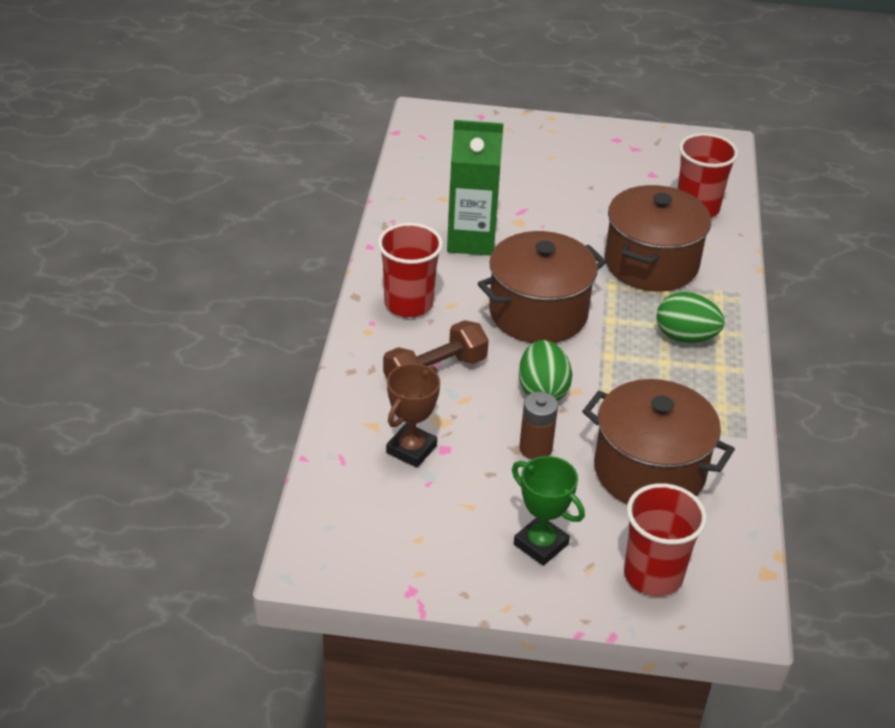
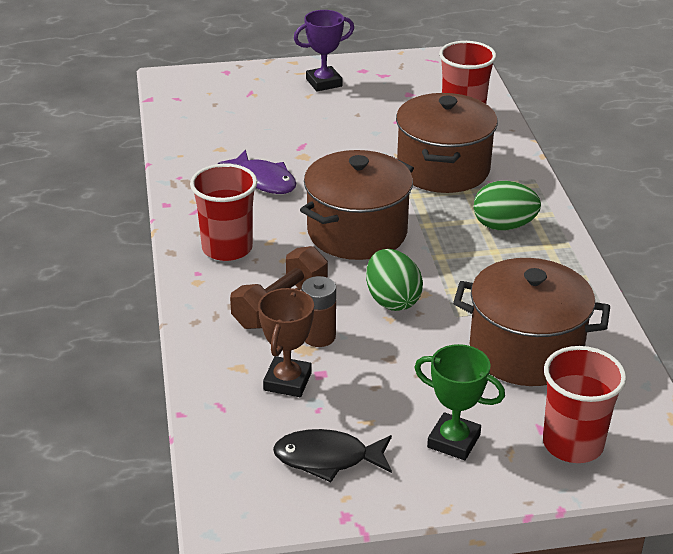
camera: 15 degrees left, 5 degrees down
(417, 532) = (327, 458): none -> black fish
(471, 240) = (264, 180): green carton -> purple fish
(535, 448) = (409, 354): brown battery -> brown battery (319, 336)
(571, 146) = (324, 83): none -> purple trophy

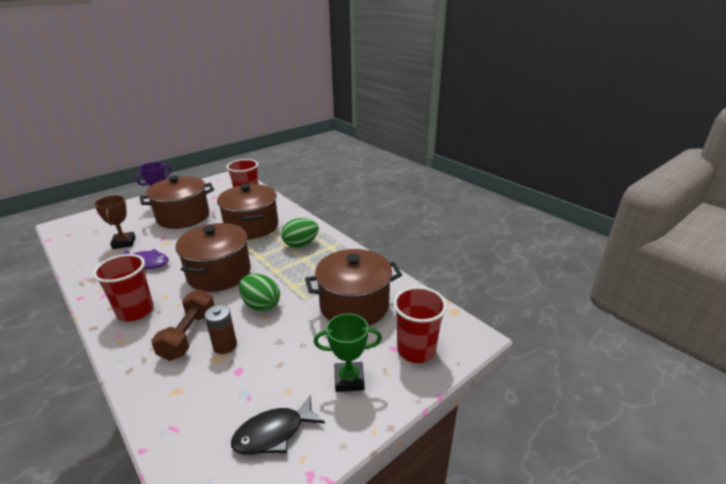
camera: 30 degrees left, 5 degrees down
(287, 381) = (217, 386): brown trophy -> brown trophy (124, 243)
(346, 118) = (183, 217): none -> brown pot

